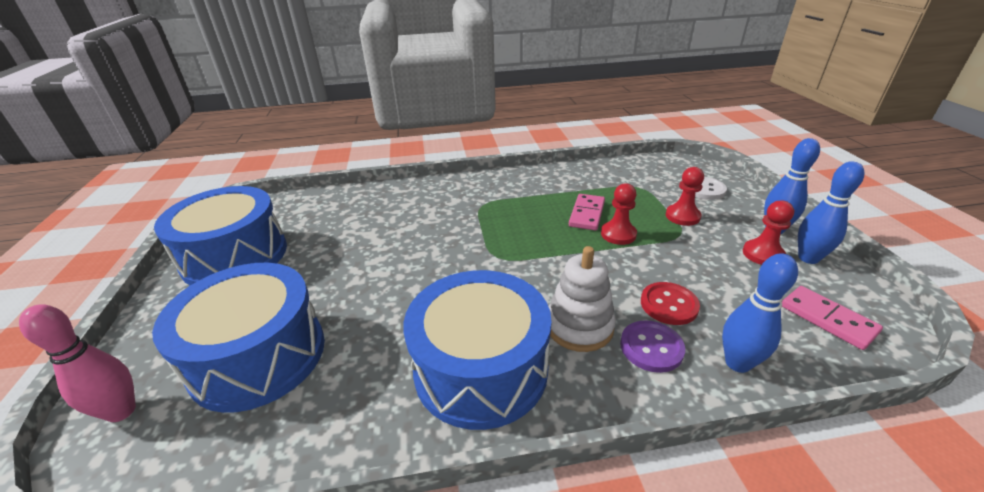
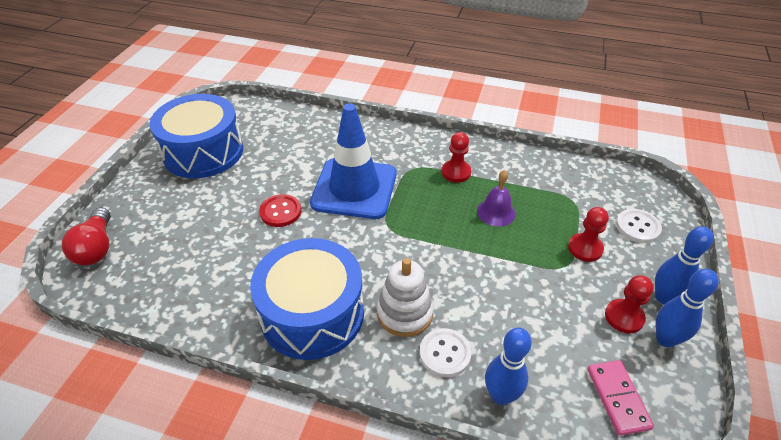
camera: 25 degrees right, 10 degrees up
(121, 411) = (96, 248): pink bowling pin -> red light bulb
(258, 356) = (182, 242): blue drum -> none
(437, 237) = (354, 188): none -> blue traffic cone
(586, 214) = (496, 212): pink domino -> purple bell
(618, 234) = (506, 244): red pawn -> red pawn (456, 172)
(651, 347) = (445, 353): purple button -> white button
(668, 305) = (491, 326): red button -> red button (280, 212)

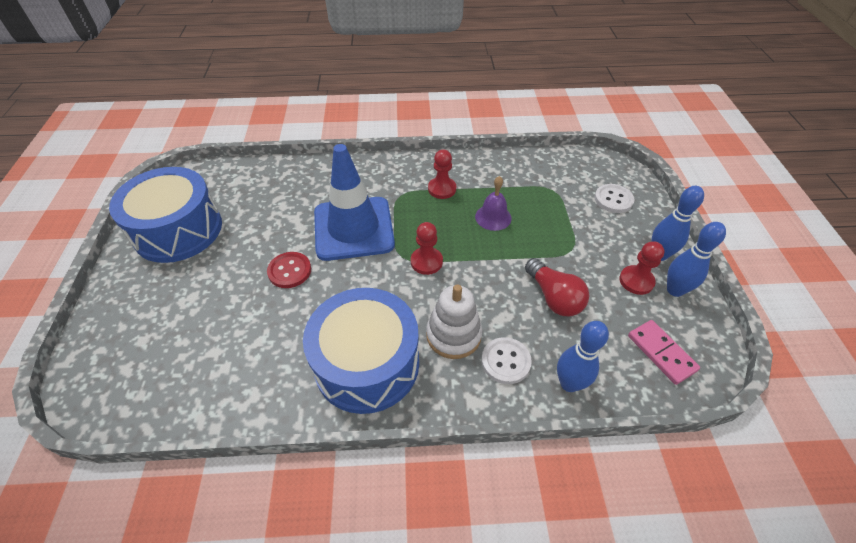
camera: 20 degrees left, 5 degrees up
(96, 248) = (99, 366): red light bulb -> red light bulb (554, 297)
(585, 248) = (580, 230): red pawn -> red pawn (426, 262)

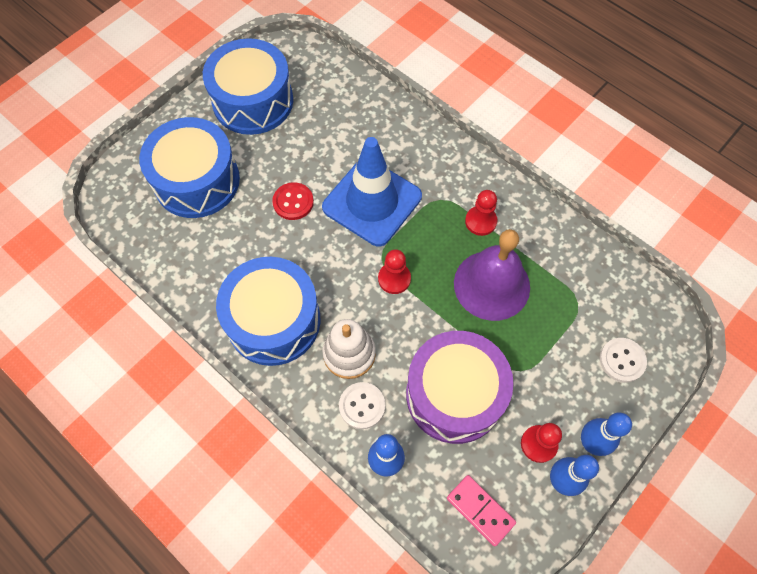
camera: 45 degrees right, 15 degrees up
(180, 317) = (197, 181): none -> blue drum
(493, 217) = (491, 285): purple bell -> purple bell, size x1.90
(554, 297) = (454, 394): red light bulb -> purple drum
(661, 353) = (480, 510): pink domino -> pink domino turned 60 degrees counterclockwise

